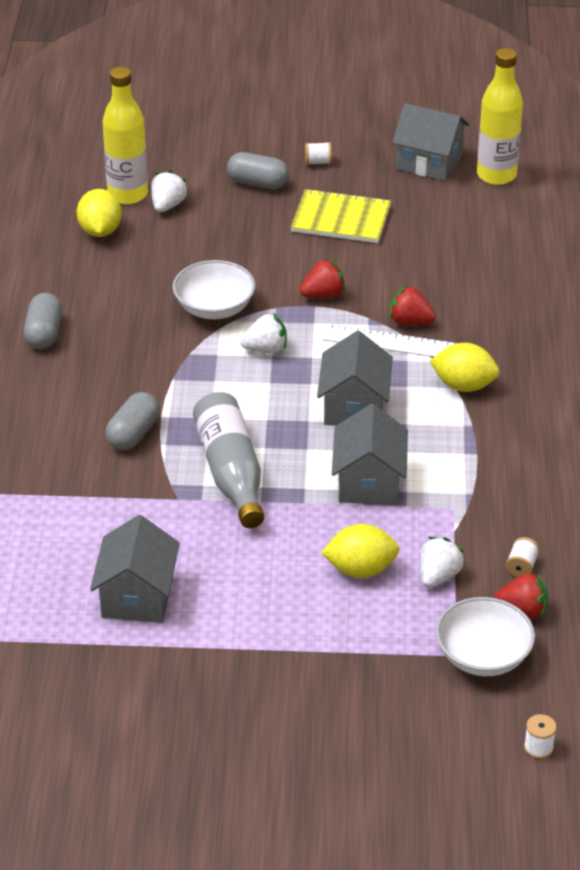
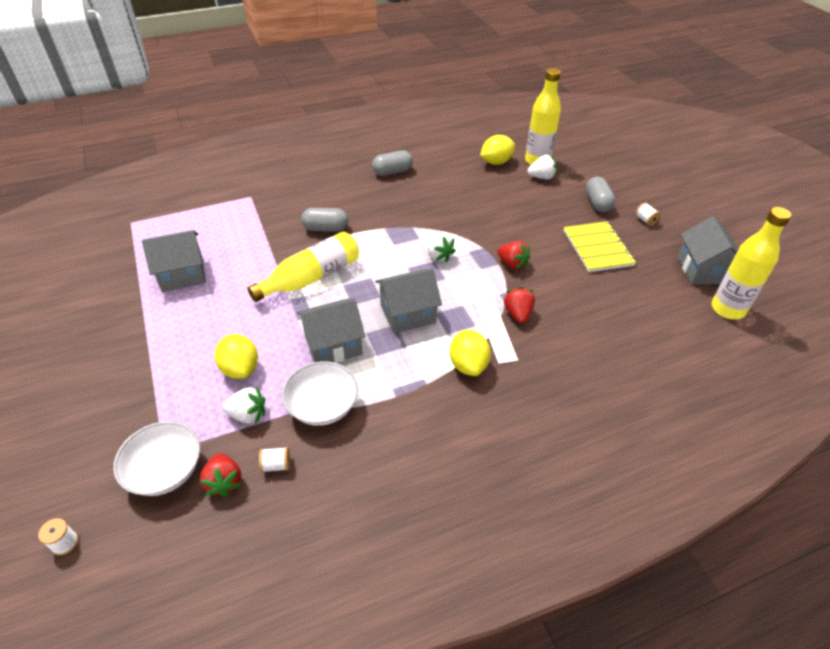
camera: 65 degrees right, 5 degrees up
(214, 308) = (462, 223): white bowl -> white bowl (323, 406)
(231, 472) = (311, 278): grey bottle -> yellow bottle

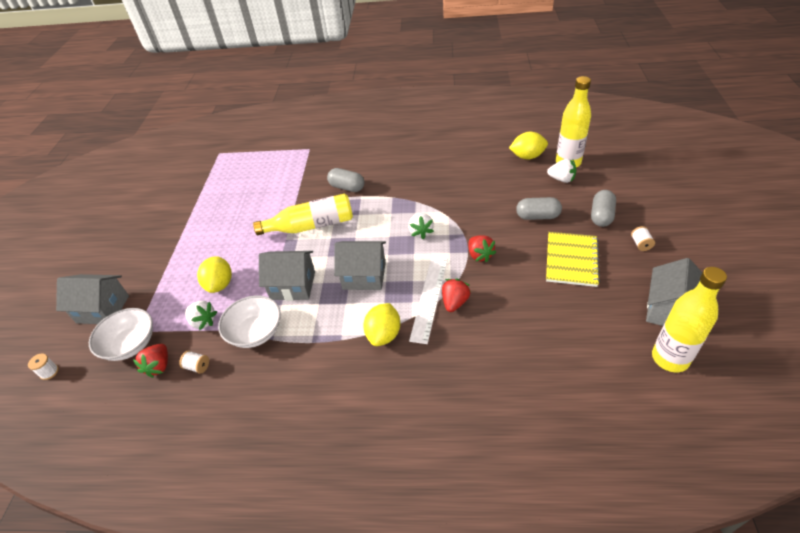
camera: 30 degrees right, 0 degrees up
(182, 274) = (227, 201): grey house -> grey house (103, 309)
(392, 172) = (430, 149): grey capsule -> grey capsule (537, 216)

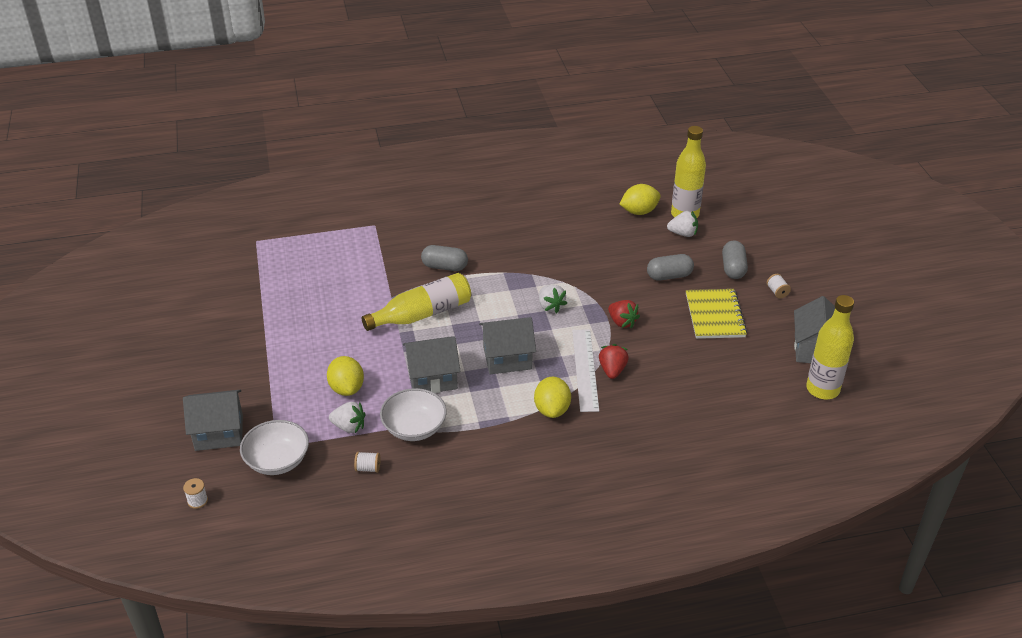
camera: 20 degrees left, 5 degrees down
(159, 366) = (324, 475): red strawberry -> none

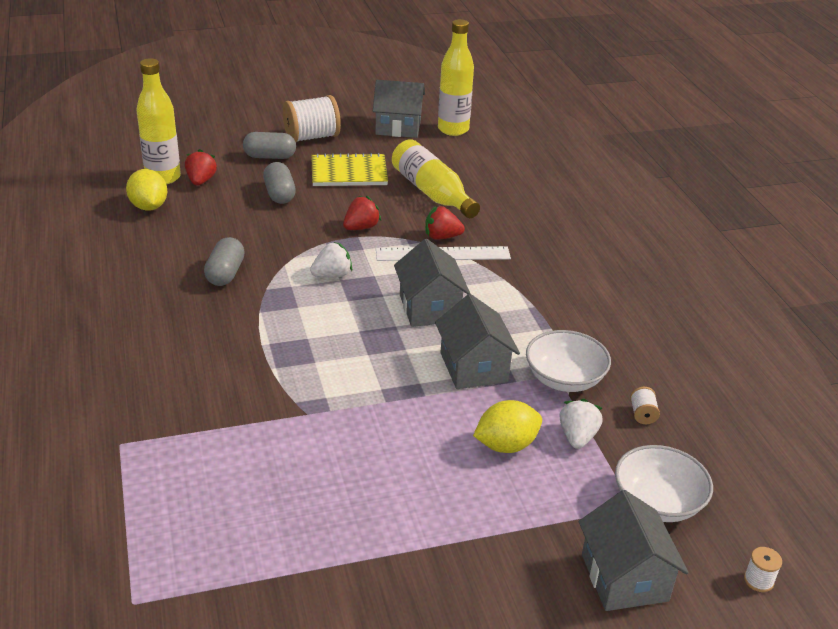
camera: 95 degrees left, 5 degrees down
(422, 314) = (347, 381): yellow bottle -> yellow bottle (432, 193)
(445, 267) = (242, 364): grey capsule -> grey capsule (225, 274)
(552, 409) = (511, 277): yellow lemon -> none
(683, 233) = (201, 181): white strawberry -> red strawberry
(777, 292) = (312, 137): white spool -> white spool, size x2.31

